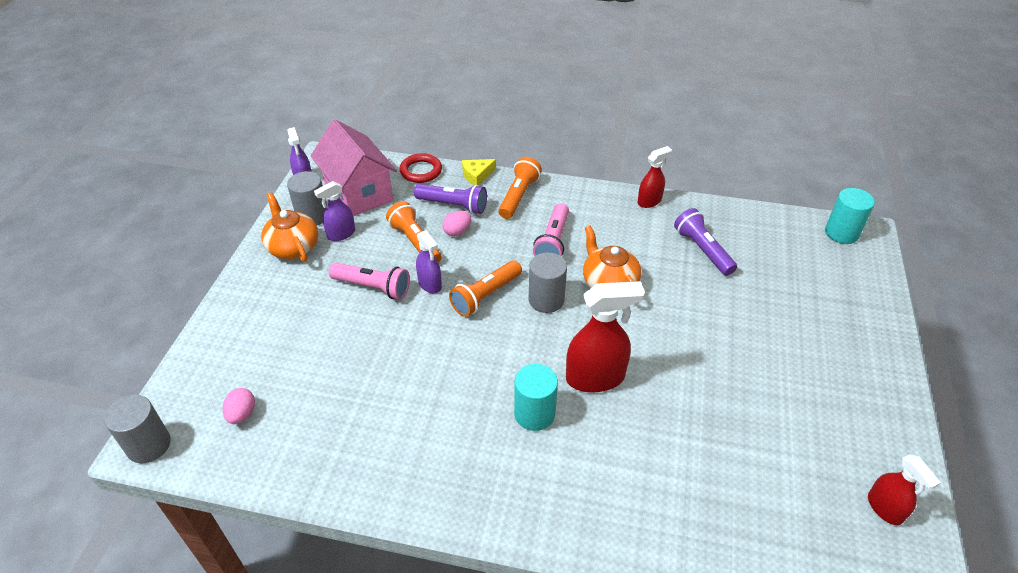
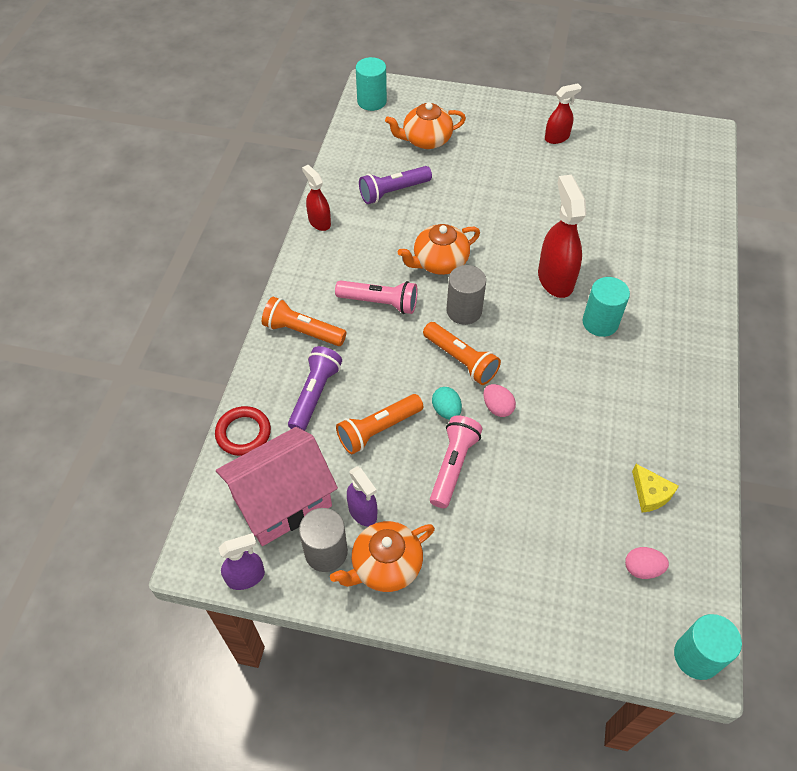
camera: 90 degrees left, 10 degrees up
(149, 445) = (697, 656): grey cylinder -> turquoise cylinder
(430, 284) = (446, 410): purple spray bottle -> turquoise egg
(457, 231) = (361, 389): pink egg -> pink egg (497, 407)
(477, 175) = (260, 372): yellow cheese -> yellow cheese (650, 493)
(792, 276) = (426, 140): none -> orange teapot
(884, 508) = (644, 136): red spray bottle -> red spray bottle (557, 138)

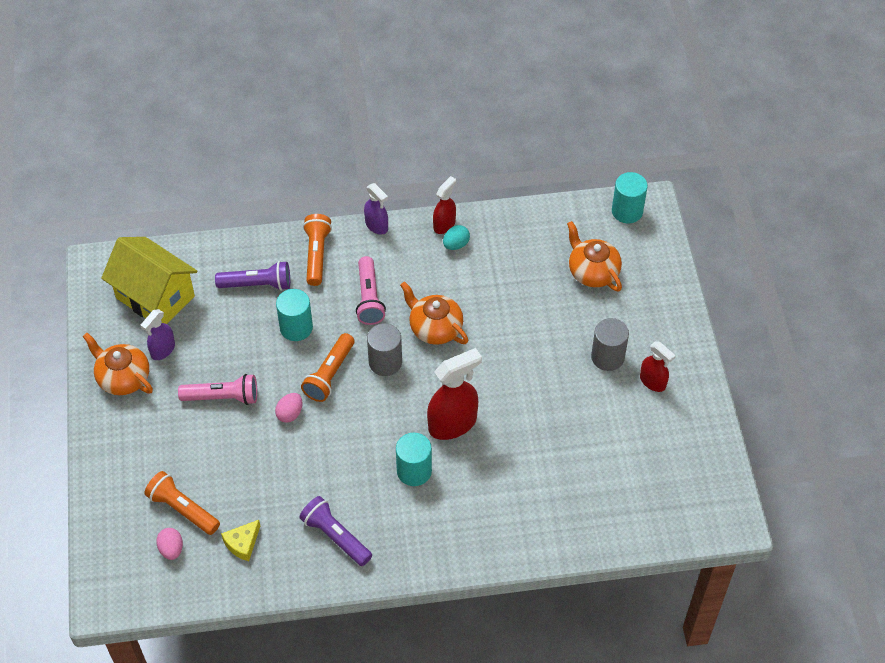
camera: 70 degrees right, 0 degrees up
(243, 433) = (205, 252): red ring -> none
(246, 577) = (89, 297): purple spray bottle -> purple spray bottle (376, 226)
(282, 501) = (155, 297): pink house -> yellow house
(326, 552) = (123, 338): grey cylinder -> grey cylinder (607, 357)
(378, 430) = (239, 337): orange flashlight -> orange flashlight (182, 509)
(393, 192) = (508, 267): purple flashlight -> purple flashlight (335, 536)
(446, 410) = (274, 378): turquoise egg -> turquoise egg (456, 244)
(697, 656) = (108, 599): turquoise cylinder -> turquoise cylinder (296, 327)

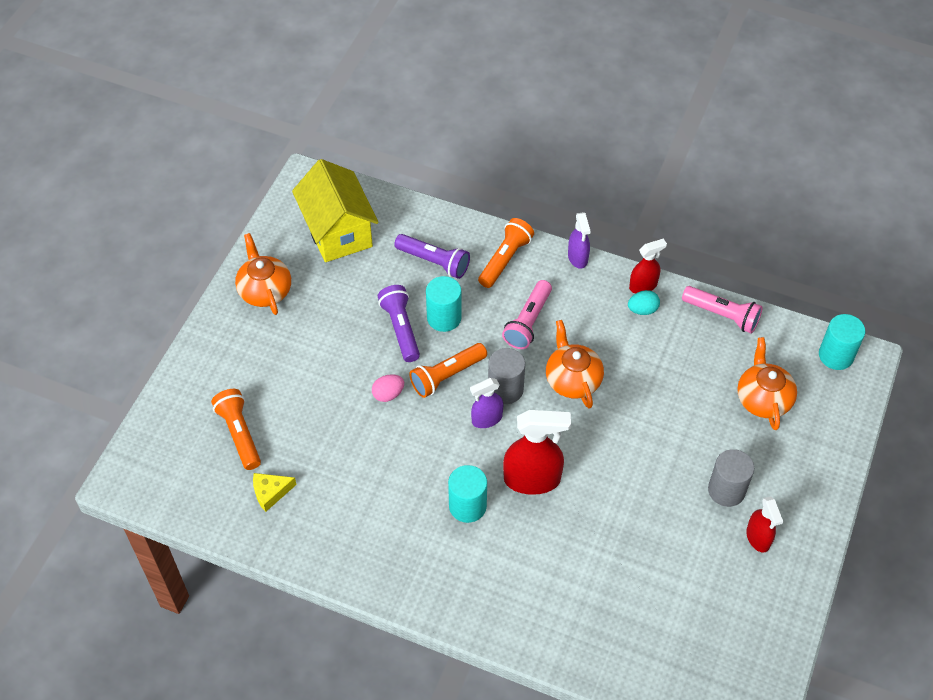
camera: 30 degrees right, 0 degrees up
(163, 350) = (314, 282): purple spray bottle -> purple spray bottle (486, 419)
(171, 549) = (207, 465): pink egg -> none
(223, 397) = (338, 350): pink flashlight -> pink flashlight (722, 315)
(335, 536) = (356, 530): purple flashlight -> purple flashlight (401, 328)

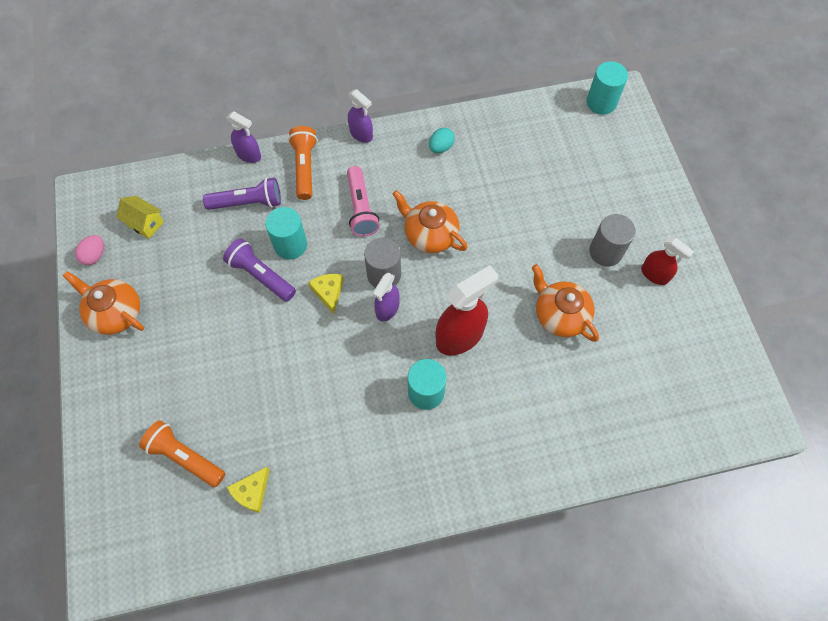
camera: 35 degrees left, 10 degrees up
(338, 231) = (145, 223): yellow house -> yellow house, size x0.46
(388, 394) = (291, 338): pink egg -> pink egg (95, 255)
(447, 376) = (328, 292): orange flashlight -> yellow cheese
(464, 221) = (249, 155): none -> purple spray bottle
(643, 286) = (427, 128): red spray bottle -> none
(722, 315) = (501, 118): pink flashlight -> none
(763, 399) = (577, 165): orange teapot -> orange teapot (560, 315)

